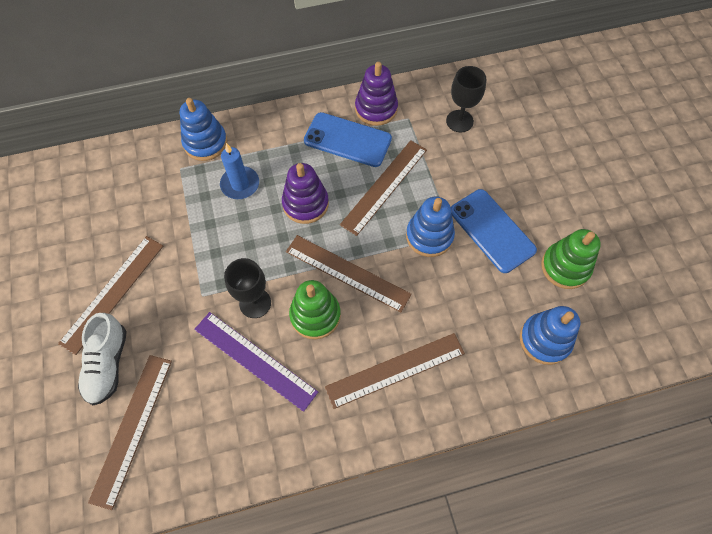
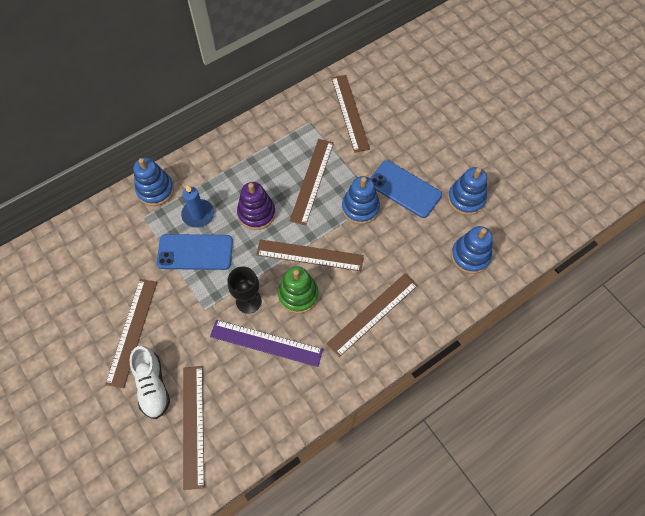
camera: 20 degrees left, 0 degrees up
(347, 140) = (269, 153): blue phone -> blue phone (195, 252)
(376, 109) = (282, 122): purple stacking toy -> none
(459, 121) = (350, 112): black goblet -> brown ruler
(565, 267) = (466, 199): green stacking toy -> blue stacking toy

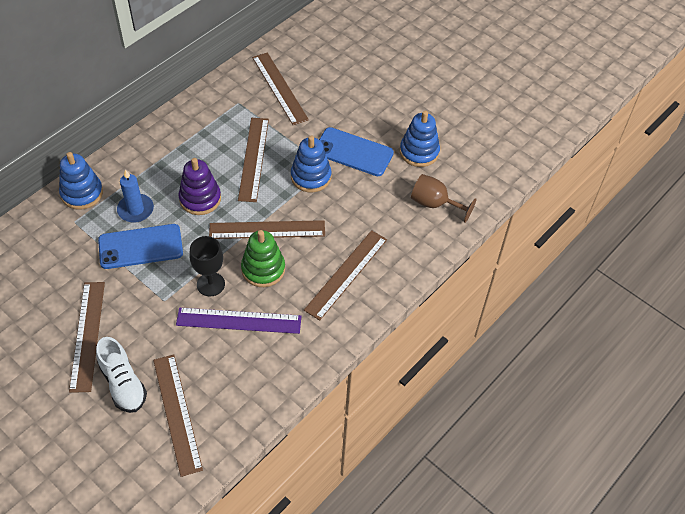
camera: 15 degrees left, 10 degrees down
(470, 256) = (434, 204): blue stacking toy -> brown goblet

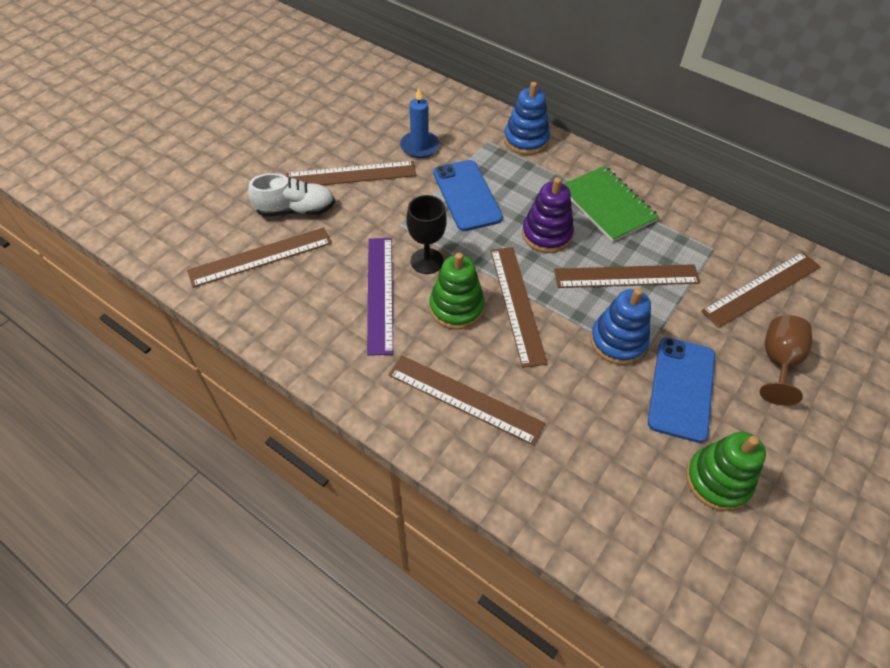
camera: 85 degrees right, 0 degrees up
(123, 384) = (296, 210): white shoe -> white shoe turned 150 degrees counterclockwise
(135, 210) = (515, 183): blue candle -> blue candle (419, 146)
(178, 154) = (607, 205): none -> green notebook
(419, 152) = (717, 480): blue stacking toy -> green stacking toy
(434, 204) = (619, 510): brown goblet -> brown goblet (778, 362)

